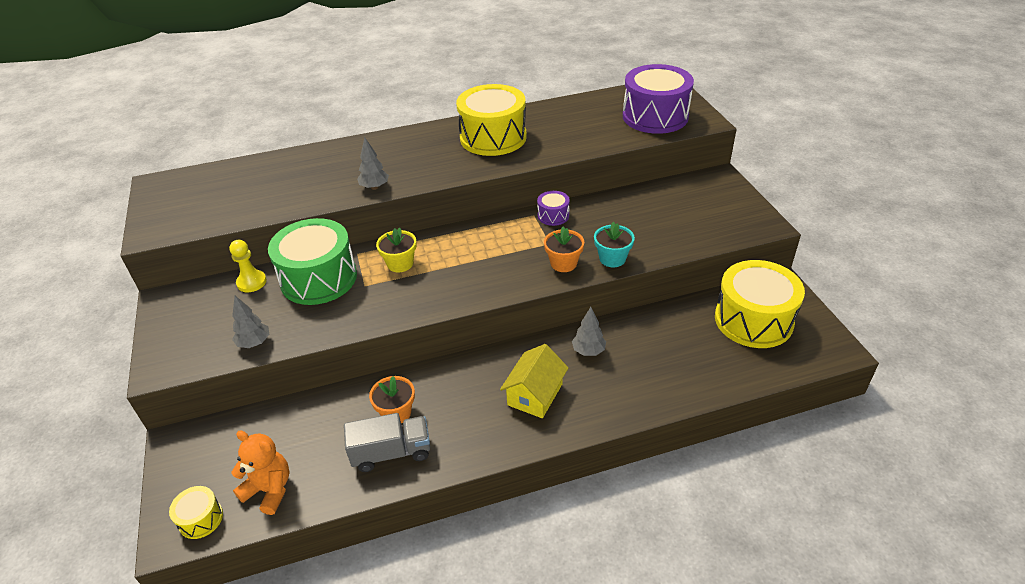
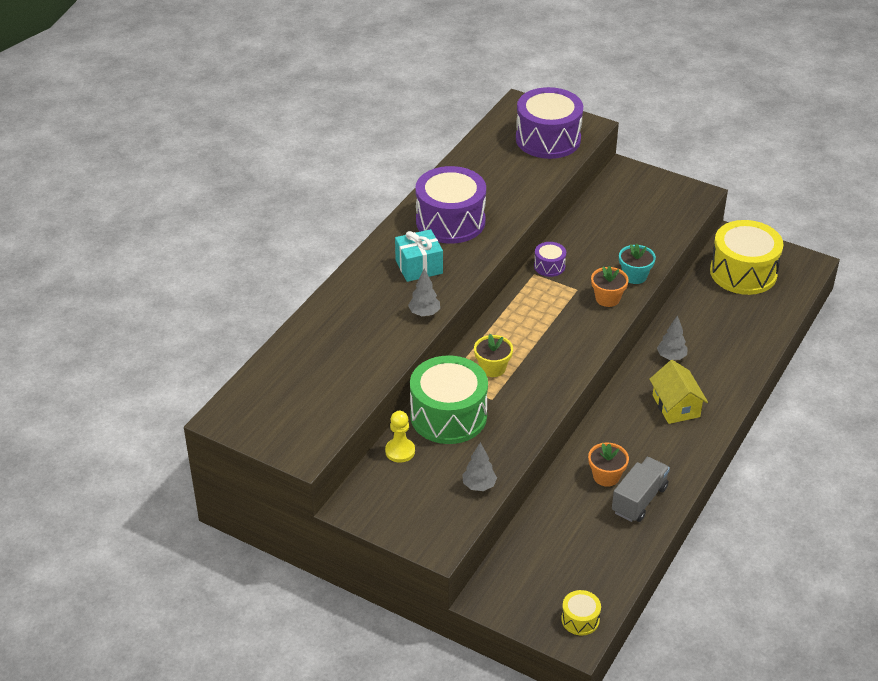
camera: 45 degrees left, 0 degrees up
(269, 490) = (597, 574): orange teddy bear -> none
(423, 156) = (419, 267): none -> turquoise gift
(493, 137) = (450, 221): yellow drum -> purple drum

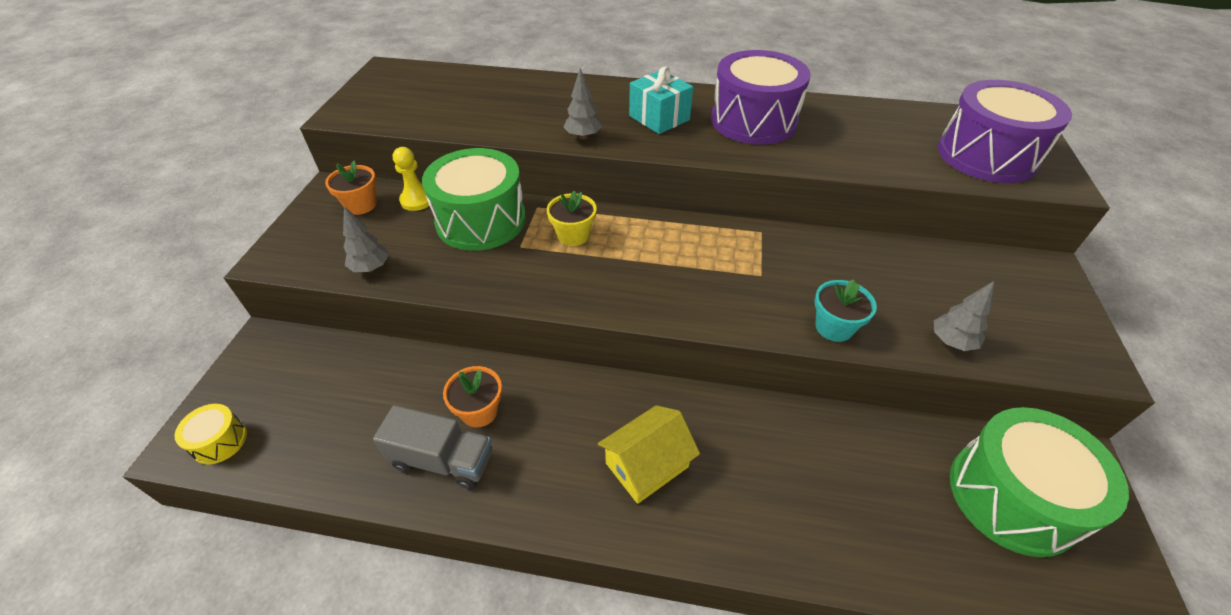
camera: 70 degrees right, 5 degrees up
(549, 266) = (785, 241): purple drum -> none
(607, 298) = (764, 308): orange flower pot -> orange flower pot (361, 205)
(671, 357) = (746, 436): grey tree -> grey tree (951, 342)
(743, 272) = (1012, 496): yellow drum -> green drum

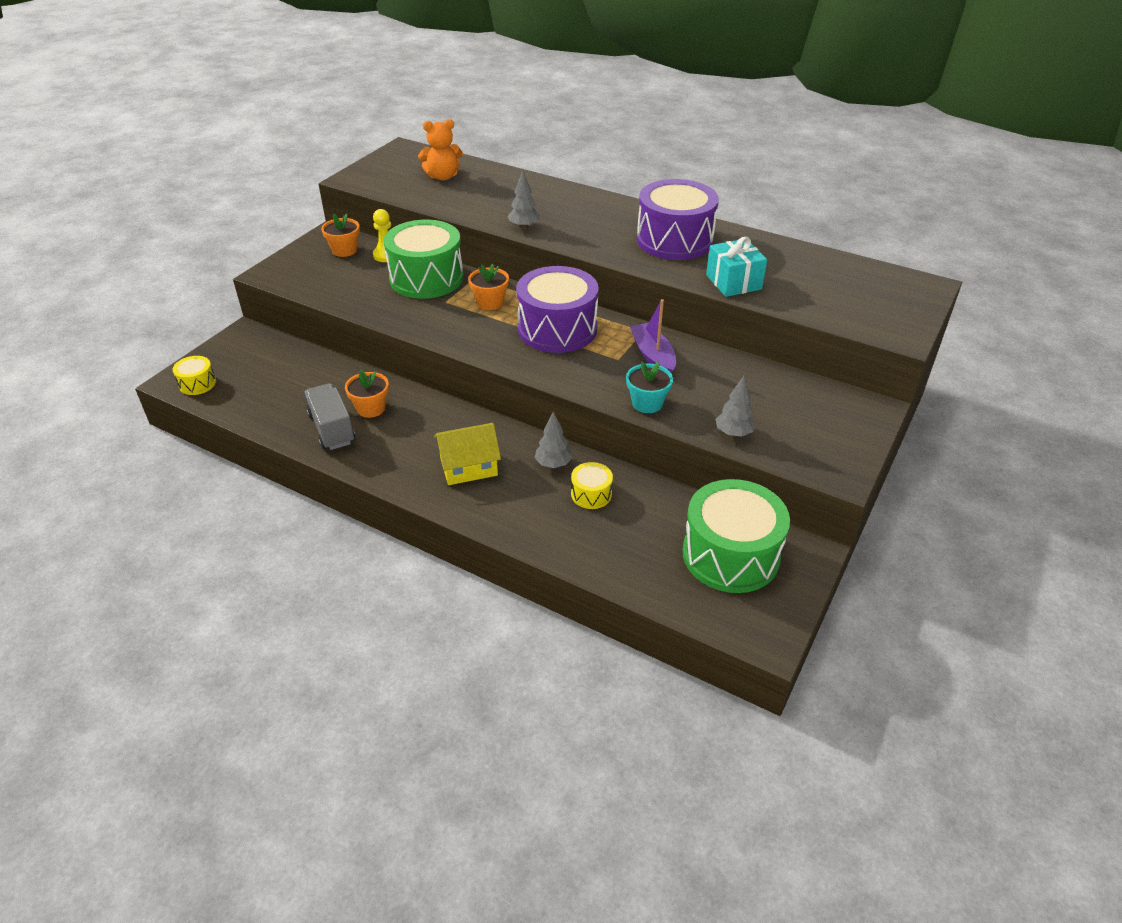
camera: 20 degrees right, 5 degrees down
(371, 268) = (332, 293): grey tree -> grey tree (553, 464)
(442, 460) = (332, 429): grey truck -> grey truck turned 150 degrees counterclockwise
(452, 93) = (443, 176): none -> orange teddy bear
(573, 235) = (490, 302): yellow flower pot -> orange flower pot
(659, 118) = (596, 224): turquoise gift -> turquoise gift (733, 282)
(794, 261) = (653, 356): none -> purple boat
(810, 458) = (591, 494): none -> yellow drum
(986, 155) = (857, 303): purple drum -> purple drum (557, 329)

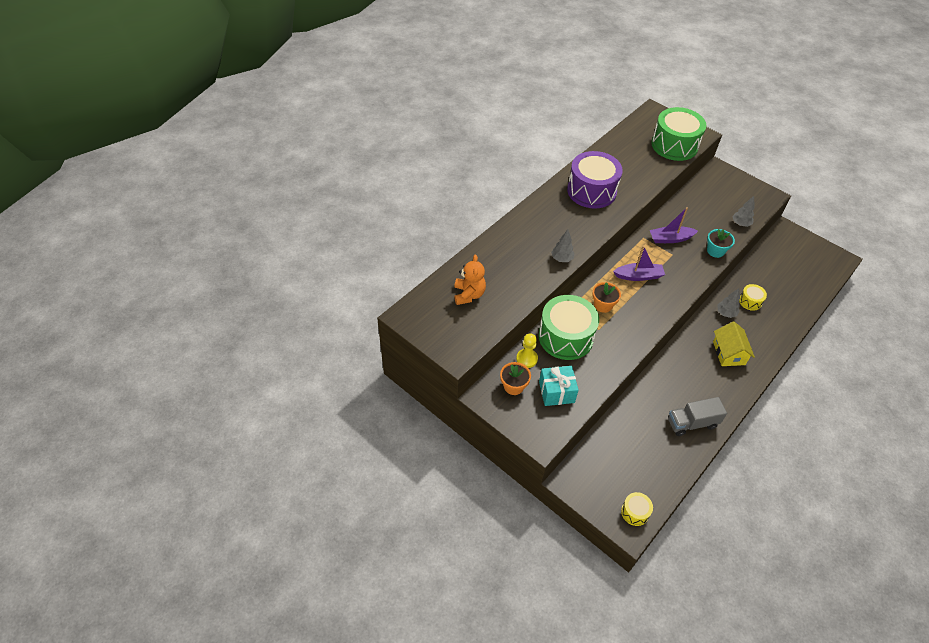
camera: 80 degrees left, 10 degrees up
(371, 408) = (670, 399): orange flower pot -> none
(557, 329) = (638, 276): purple drum -> purple boat
(730, 555) = (791, 258): green drum -> green drum (674, 145)
(733, 282) = (644, 179): turquoise gift -> turquoise gift (556, 392)

